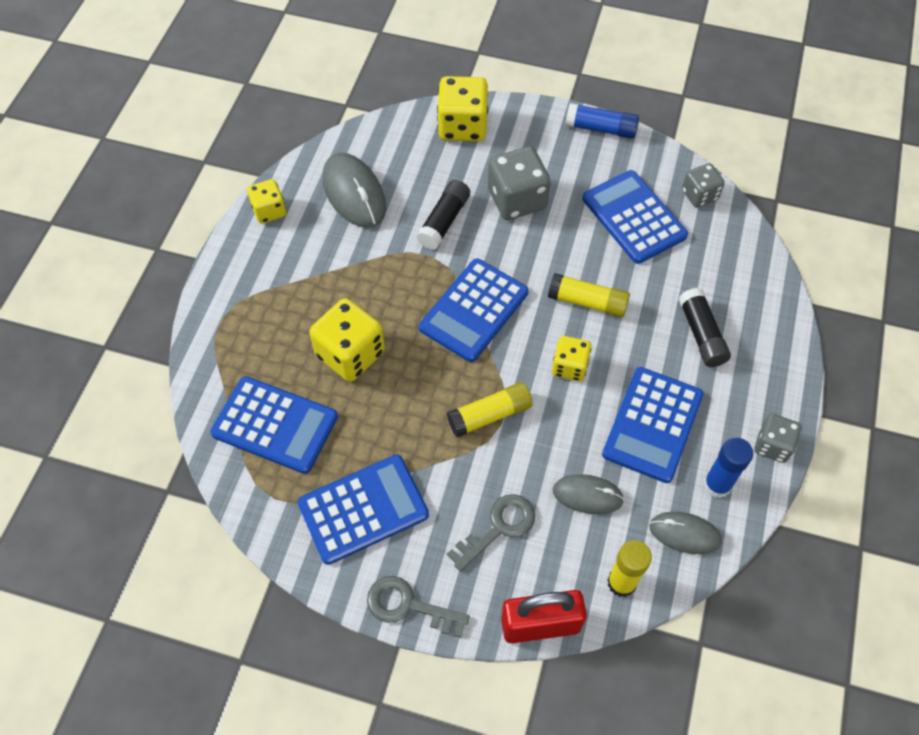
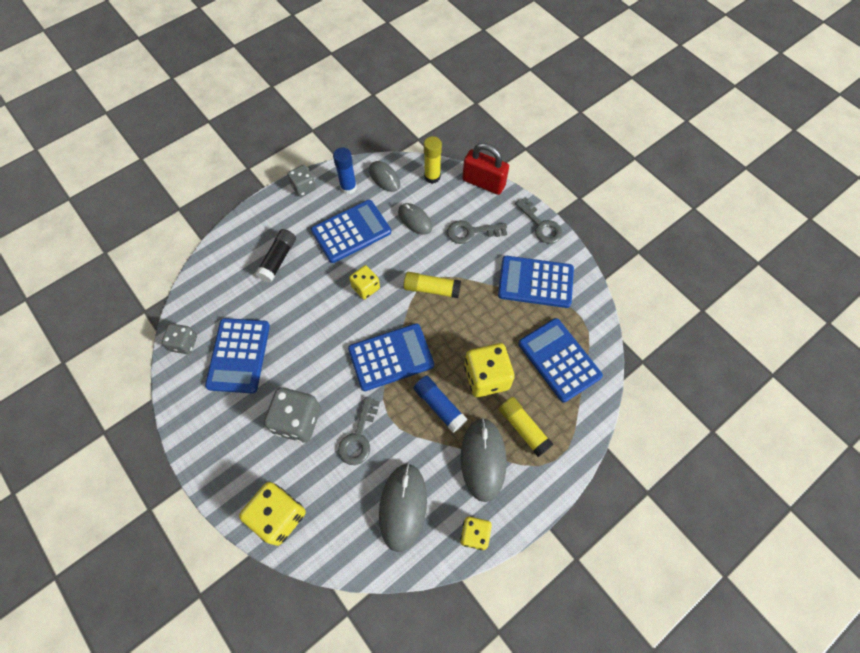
camera: 145 degrees left, 5 degrees up
(301, 274) = (483, 459): none -> grey mouse
(444, 221) = (358, 437): black glue stick -> grey key
(587, 302) = (320, 318): yellow glue stick -> yellow glue stick (523, 428)
(600, 128) = (188, 441): blue glue stick -> blue glue stick (439, 406)

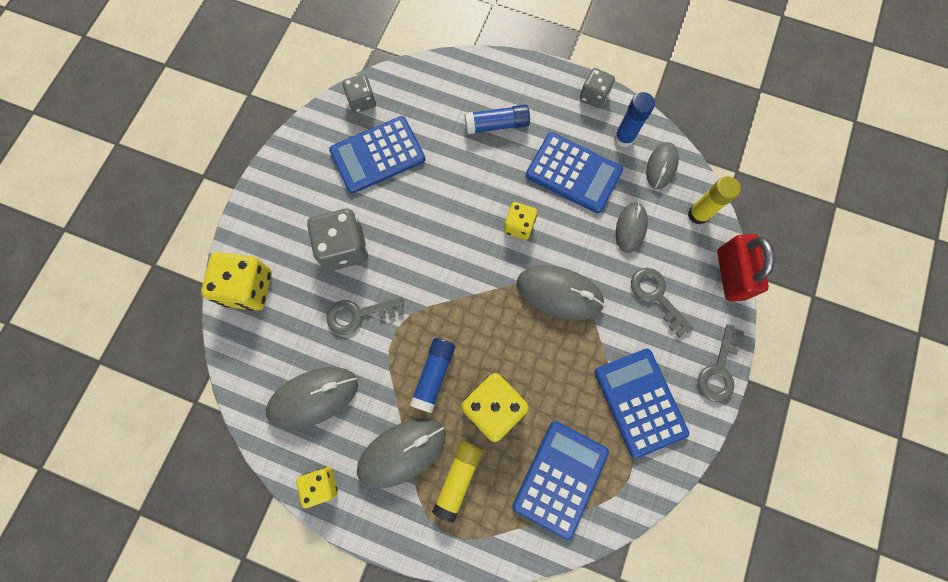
camera: 60 degrees right, 10 degrees up
(278, 259) = (497, 125): black glue stick -> blue glue stick
(391, 357) = (458, 296): blue calculator -> none
(432, 289) = (559, 293): yellow glue stick -> grey mouse

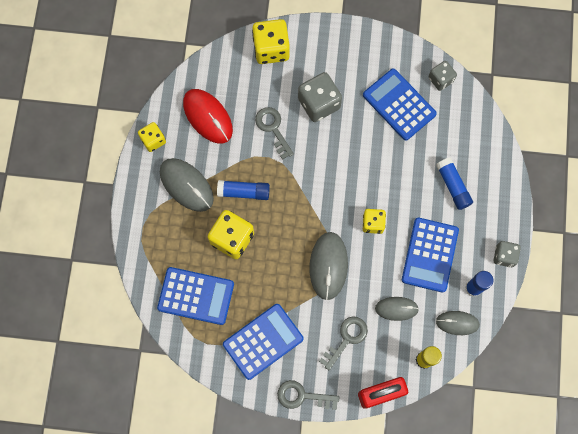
camera: 75 degrees right, 0 degrees up
(313, 397) = (208, 117): grey mouse -> red mouse
(458, 478) = (179, 227): yellow glue stick -> none

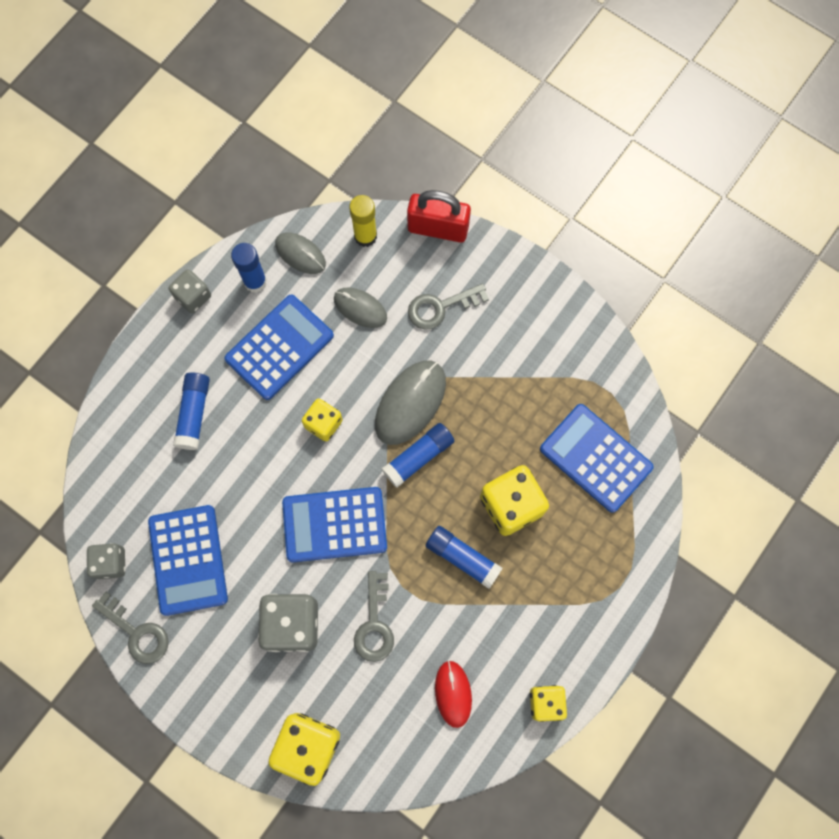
camera: 150 degrees left, 0 degrees up
(186, 185) = (533, 610): grey mouse -> none
(208, 117) = (453, 694): red mouse -> red mouse, size x0.62
(263, 341) = (542, 358): blue calculator -> blue calculator (334, 524)
(302, 396) = (530, 273): grey key -> grey key (136, 632)
(304, 236) = (418, 457): none -> blue glue stick

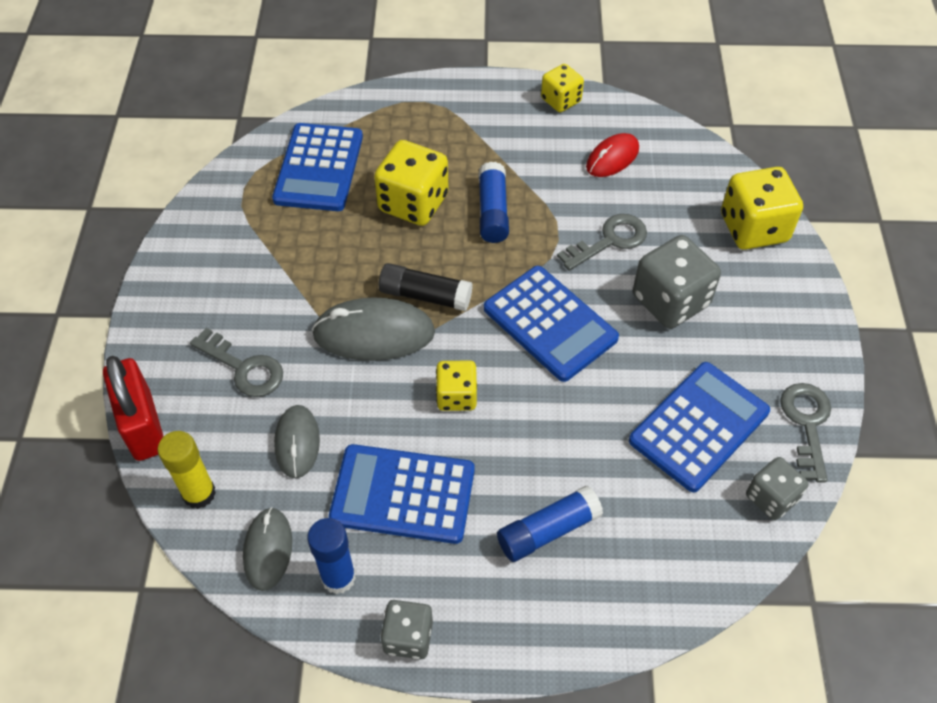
camera: 125 degrees left, 20 degrees down
(418, 457) = (425, 296): blue glue stick -> black glue stick

